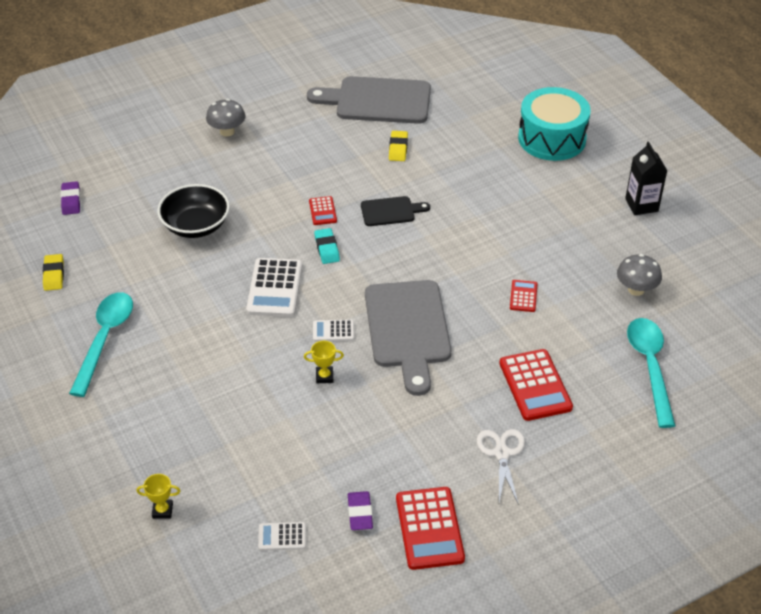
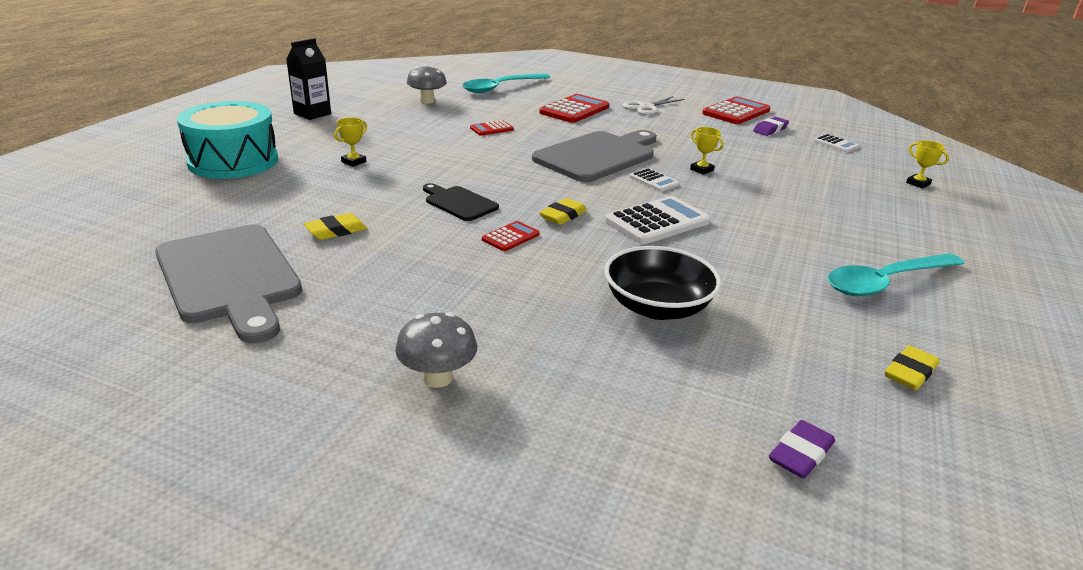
camera: 130 degrees left, 15 degrees down
(327, 248) = (563, 216): turquoise eraser -> yellow eraser
(506, 191) = (353, 162): none -> yellow trophy

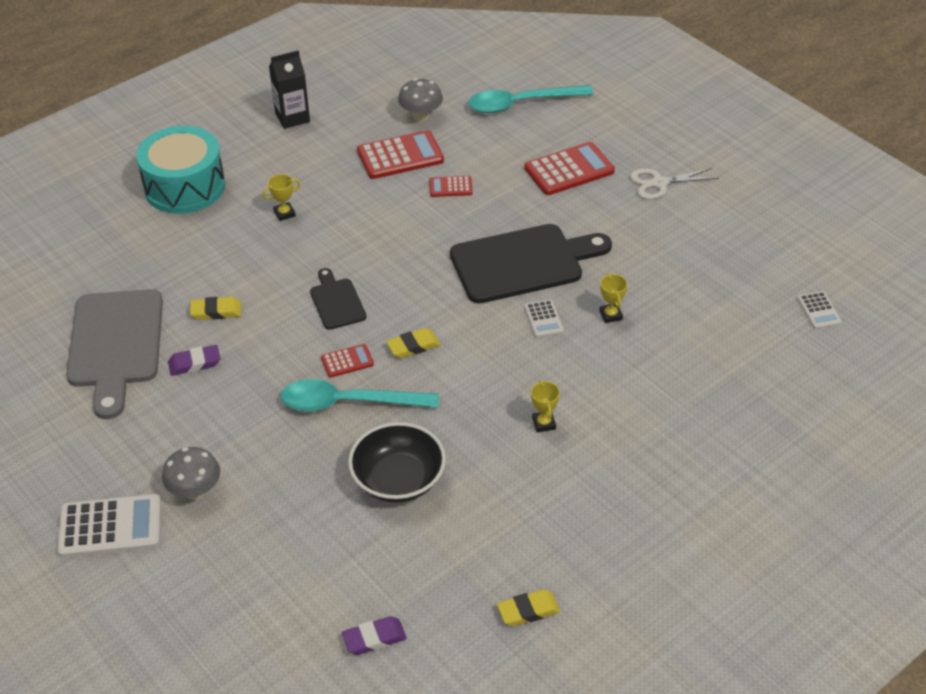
camera: 30 degrees right, 15 degrees up
(598, 156) = (523, 263): grey cutting board -> black cutting board
(657, 221) = (491, 379): white calculator -> white calculator (110, 527)
(736, 112) = (762, 218): red calculator -> red calculator (400, 156)
(770, 129) = (767, 263): purple eraser -> purple eraser (194, 363)
(885, 282) = (622, 520): turquoise spoon -> turquoise spoon (348, 403)
(918, 183) = (833, 404): yellow trophy -> yellow trophy (544, 423)

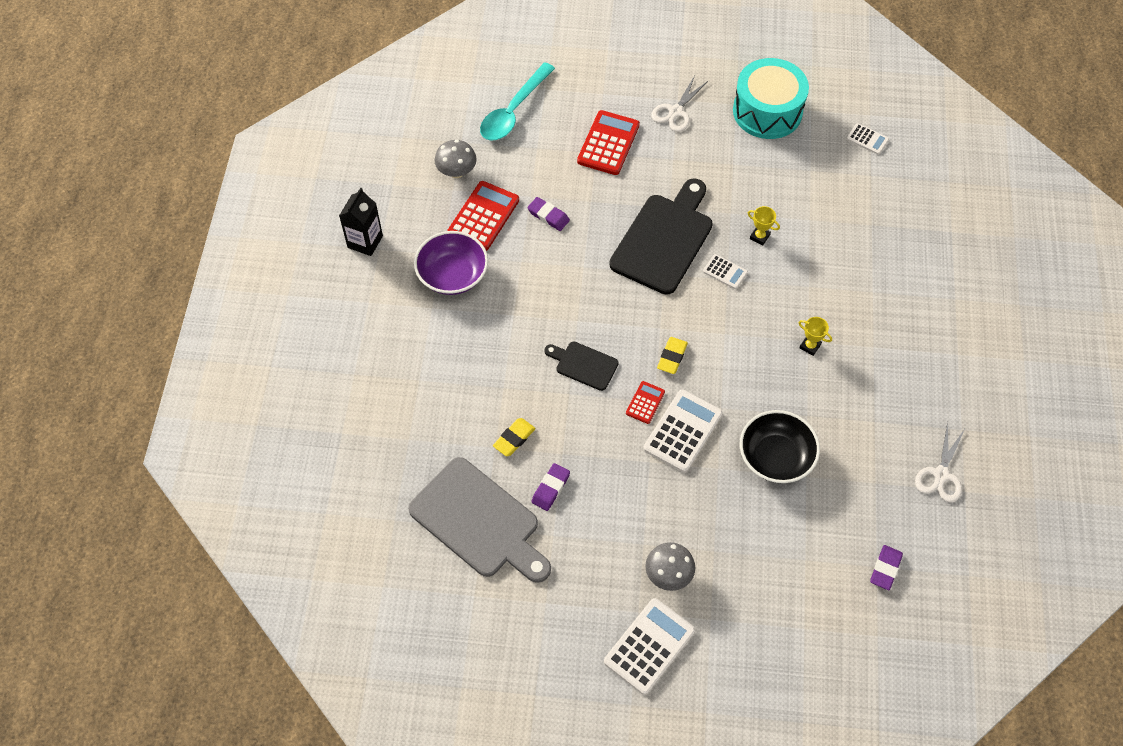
camera: 45 degrees left, 15 degrees up
(184, 187) = (361, 360): turquoise drum -> turquoise drum (767, 111)
(284, 213) = (462, 325): yellow trophy -> none
(324, 178) = (452, 275): none -> purple bowl
(348, 403) = (682, 431): turquoise spoon -> white calculator
(450, 187) = (548, 216): red calculator -> purple eraser
(528, 611) = (941, 475): yellow eraser -> white scissors

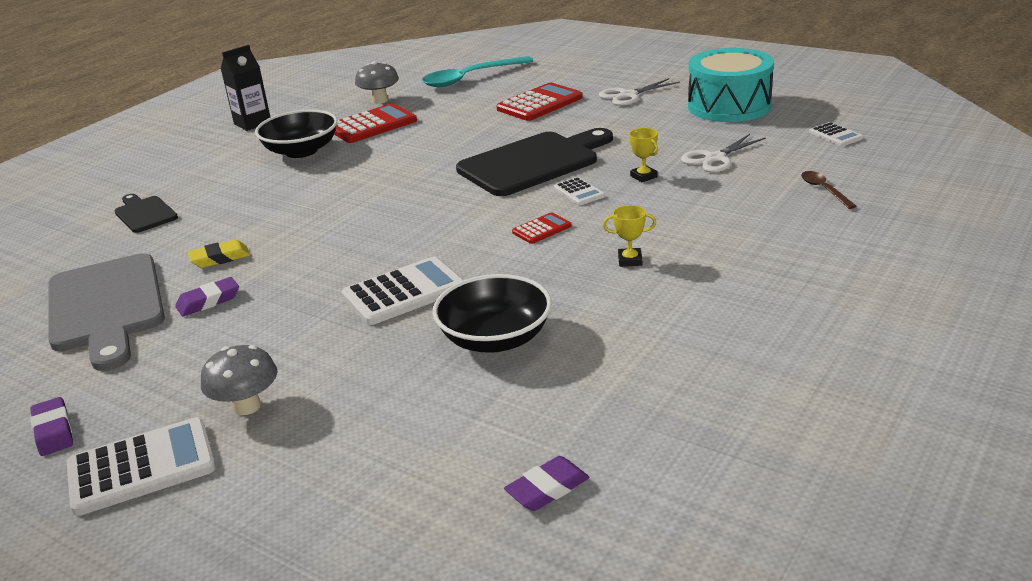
camera: 30 degrees right, 30 degrees down
(452, 275) = (301, 151): purple bowl -> black bowl
(548, 216) = (432, 133): purple eraser -> purple eraser (53, 431)
(584, 365) = (354, 224): black cutting board -> black cutting board (144, 213)
(645, 402) = (387, 262): red calculator -> red calculator (541, 229)
(672, 357) = (454, 237): yellow eraser -> none
(810, 346) = (630, 260): yellow trophy -> yellow trophy turned 60 degrees counterclockwise
(893, 220) = (824, 190): none -> brown spoon
(941, 475) = (721, 412): white scissors -> white scissors (715, 158)

